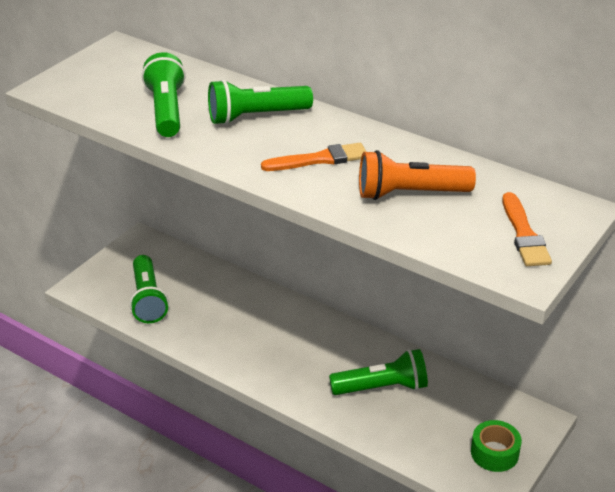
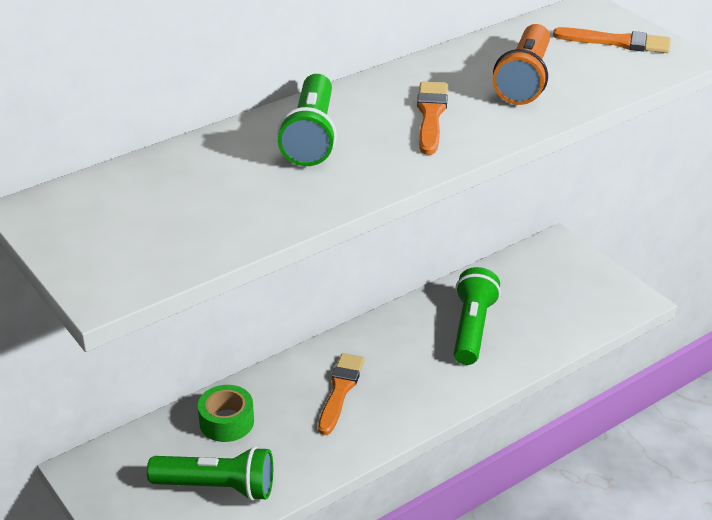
camera: 70 degrees left, 0 degrees up
(166, 110) = (248, 196): green flashlight -> none
(268, 331) = (340, 390): none -> orange brush
(494, 453) = (589, 283): green tape -> green tape (226, 422)

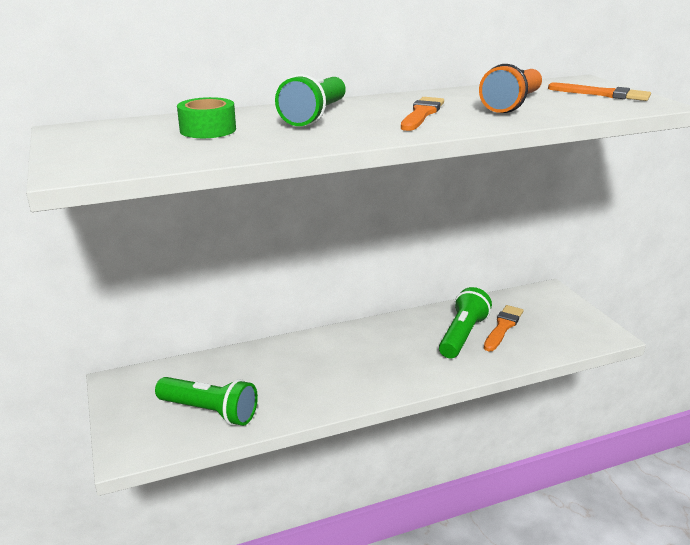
camera: 15 degrees right, 10 degrees down
(226, 422) = (240, 368): green tape -> green tape (208, 130)
(340, 390) = (339, 361): orange brush -> orange brush (503, 327)

